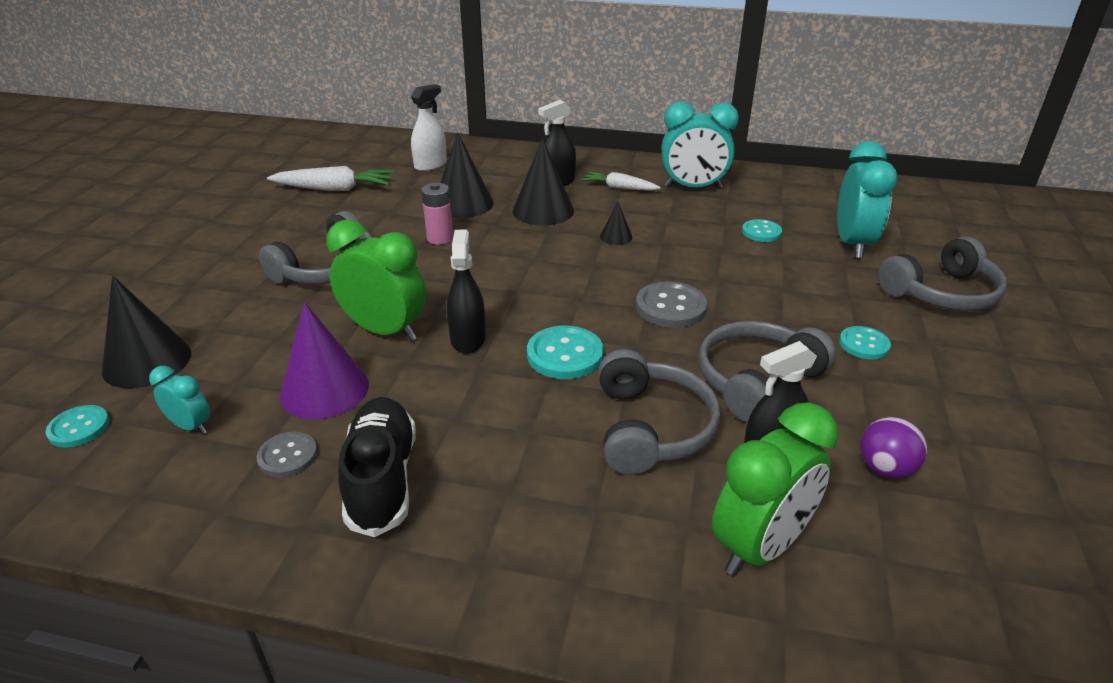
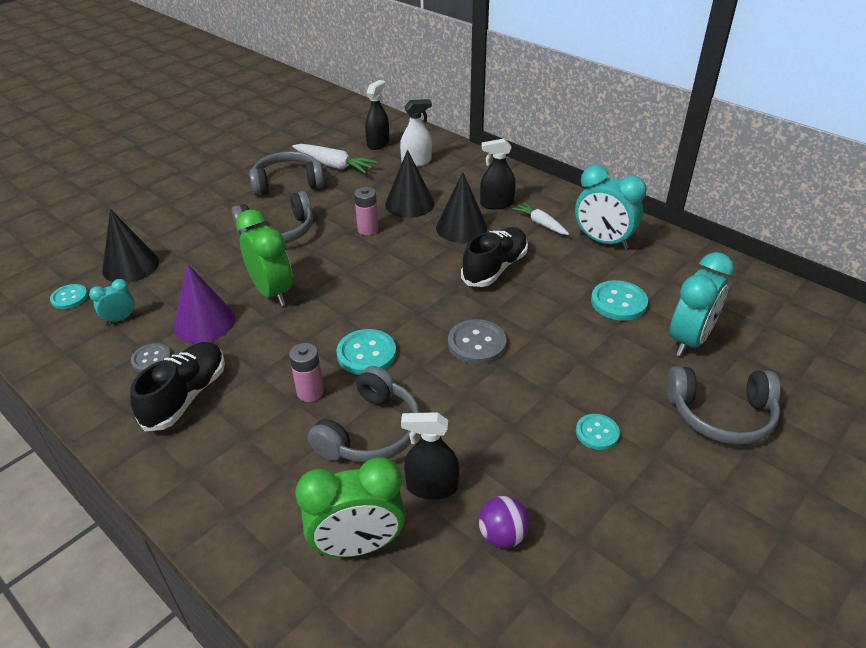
camera: 30 degrees right, 5 degrees up
(191, 426) = (120, 319): turquoise clock -> turquoise clock turned 90 degrees counterclockwise
(468, 339) = (316, 317): black spray bottle -> black spray bottle (378, 143)
(540, 415) = (310, 392): none -> pink battery
(616, 236) = (494, 268): black cone -> black shoe
(757, 381) = (480, 428): grey headphones -> grey headphones (288, 183)
(761, 232) = (618, 302): turquoise button -> turquoise button, size x1.56

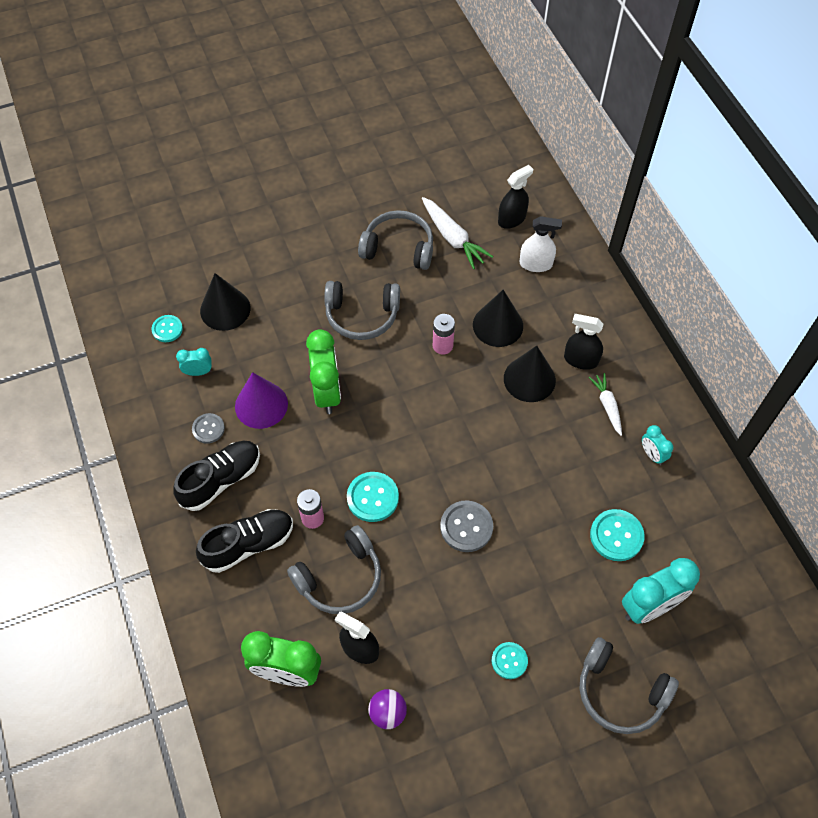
camera: 25 degrees right, 20 degrees up
(494, 268) = (530, 446): black shoe -> black shoe (248, 544)
(603, 241) = (652, 454): turquoise clock -> turquoise clock, size x0.51

